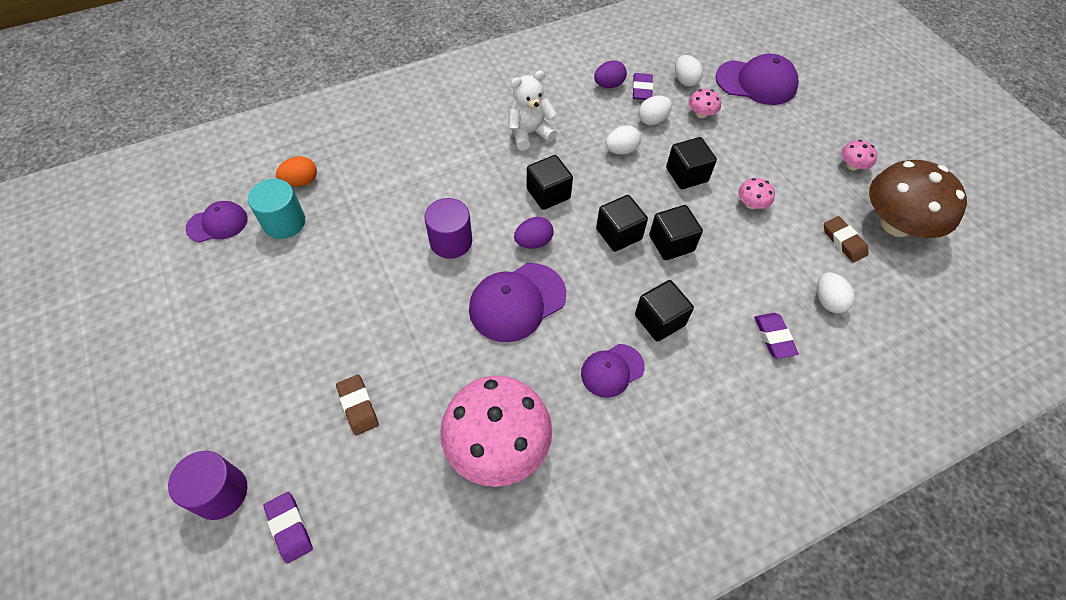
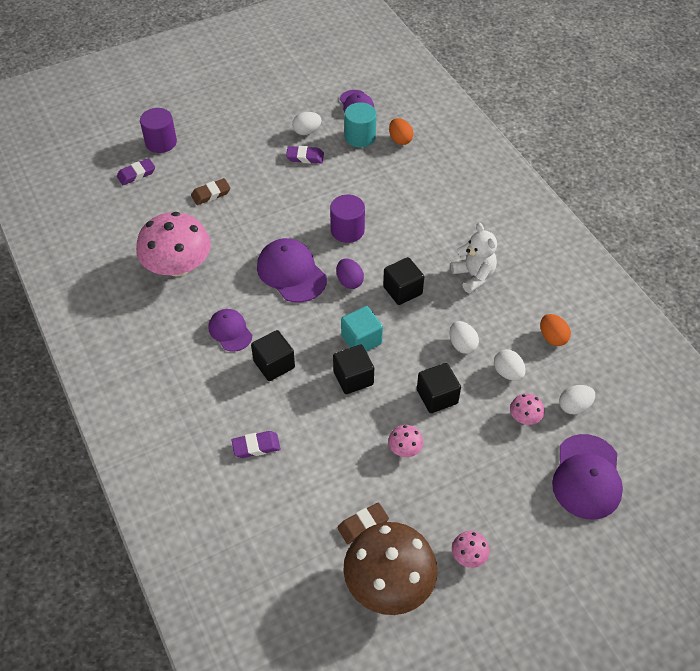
camera: 90 degrees right, 5 degrees down
(608, 85) = (552, 337): purple egg -> orange egg
(618, 234) = (361, 339): black cube -> turquoise cube
(642, 89) = (551, 366): purple eraser -> purple eraser (305, 157)
(828, 301) = (293, 496): white egg -> white egg (307, 131)

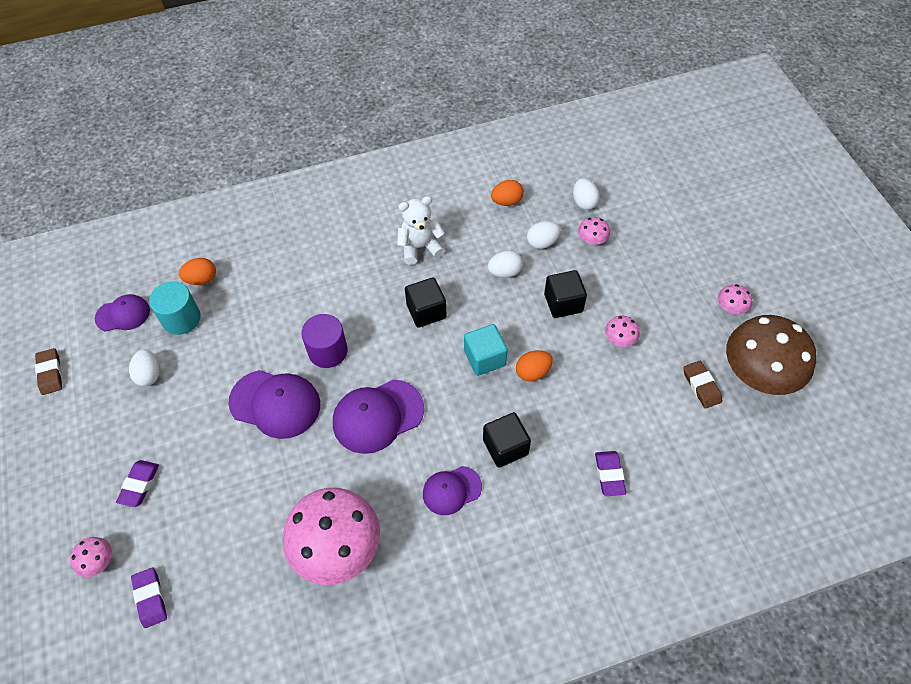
camera: 80 degrees left, 5 degrees up
(161, 142) = (98, 561): purple cylinder -> pink mushroom
(211, 194) = (222, 498): brown eraser -> brown eraser (50, 373)
(305, 157) = (194, 381): purple eraser -> purple eraser (139, 485)
(349, 281) = (403, 359): purple egg -> none
(353, 378) = (533, 372): black cube -> orange egg
(587, 477) = (655, 209): purple cap -> purple cap (275, 404)

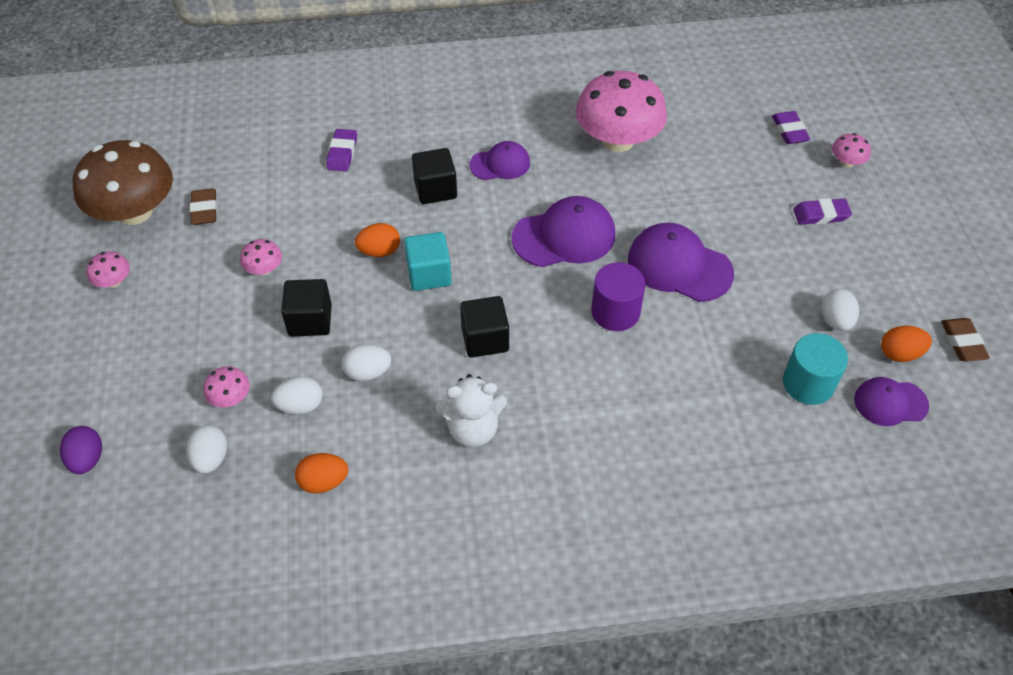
camera: 170 degrees left, 5 degrees down
(139, 485) = (821, 215): purple eraser -> purple eraser turned 60 degrees clockwise
(201, 279) = (789, 435): orange egg -> orange egg (900, 354)
(661, 189) = (87, 459): none -> purple egg

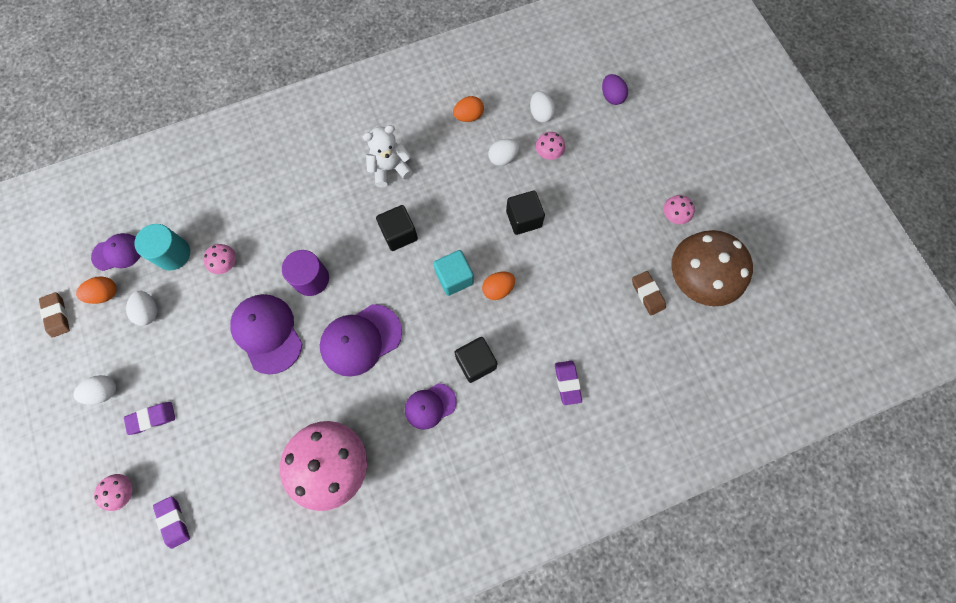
camera: 165 degrees right, 20 degrees up
(264, 269) = (575, 252): pink mushroom -> pink mushroom (225, 263)
(368, 372) = (469, 190): white egg -> white egg (104, 391)
(679, 266) = (267, 333): purple cap -> purple cap turned 135 degrees counterclockwise

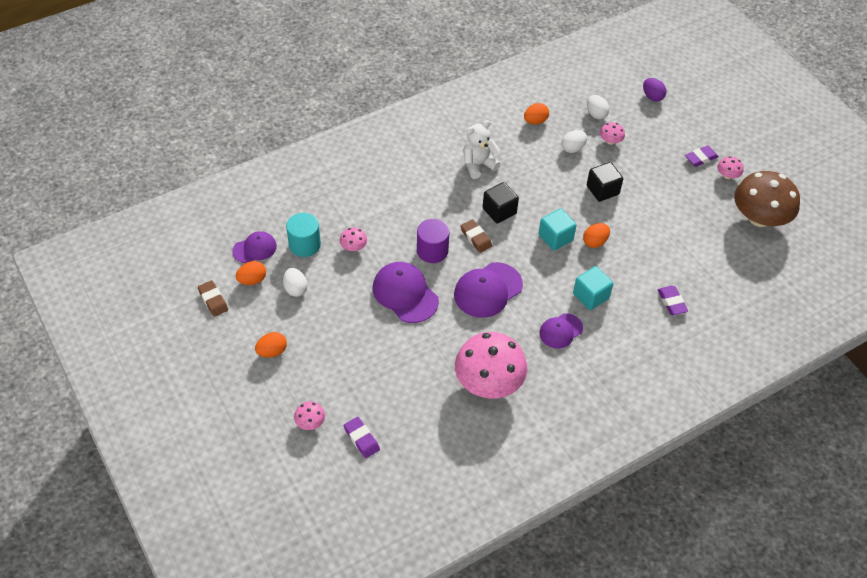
camera: 10 degrees left, 20 degrees down
(104, 391) = (272, 351): white egg -> orange egg
(152, 418) = (320, 366): purple eraser -> purple eraser (700, 158)
(476, 362) = (591, 296): black cube -> turquoise cube
(647, 294) = (721, 233): brown eraser -> brown eraser (476, 238)

